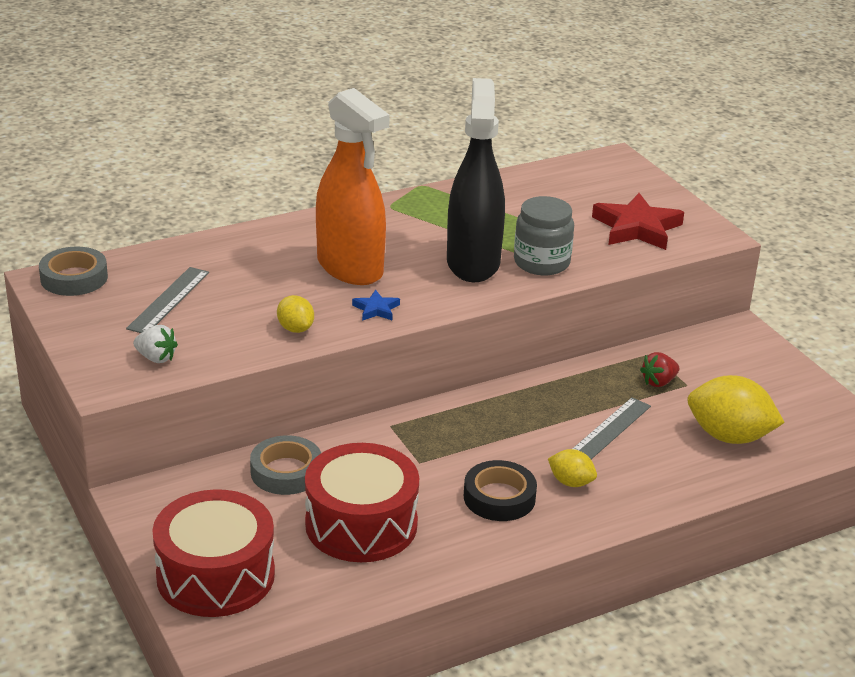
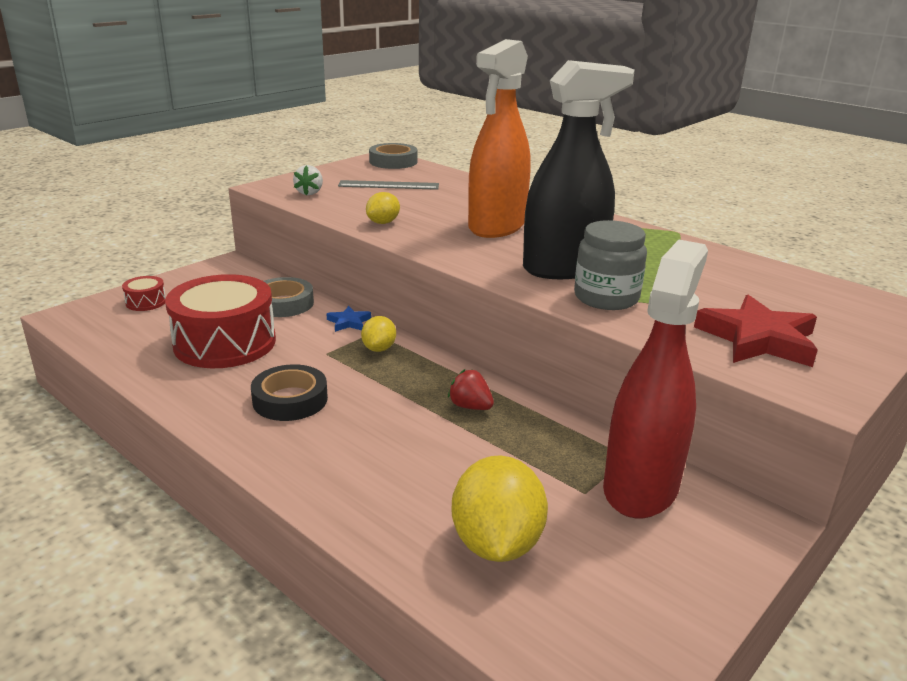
camera: 70 degrees right, 5 degrees down
(215, 575) = (146, 302): red drum -> red drum, size x0.43
(376, 309) = (440, 243): blue star -> blue star (349, 322)
(571, 482) = (334, 436): yellow lemon -> yellow lemon (379, 348)
(608, 431) = (443, 447): grey ruler -> none
(658, 382) = (570, 469): red strawberry -> red strawberry (470, 406)
(689, 360) = (641, 487): none -> red spray bottle

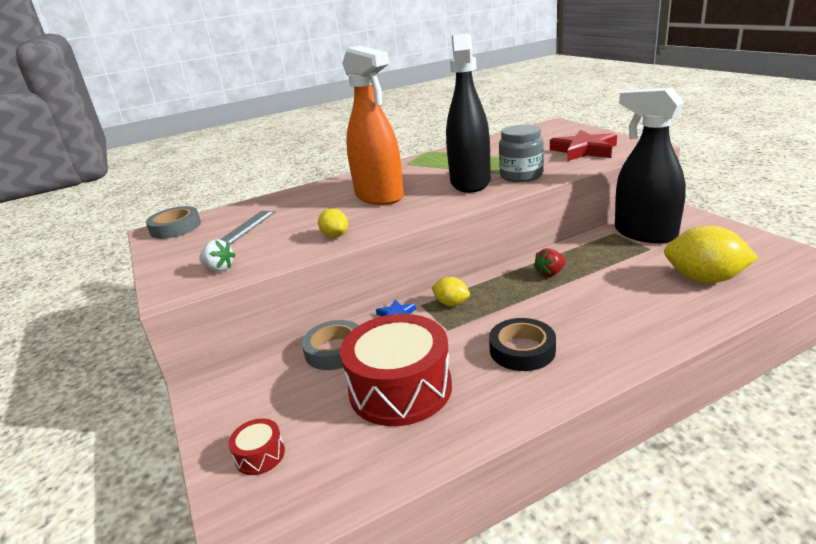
camera: 65 degrees left, 0 degrees up
(641, 487) = (644, 233): red spray bottle -> black spray bottle

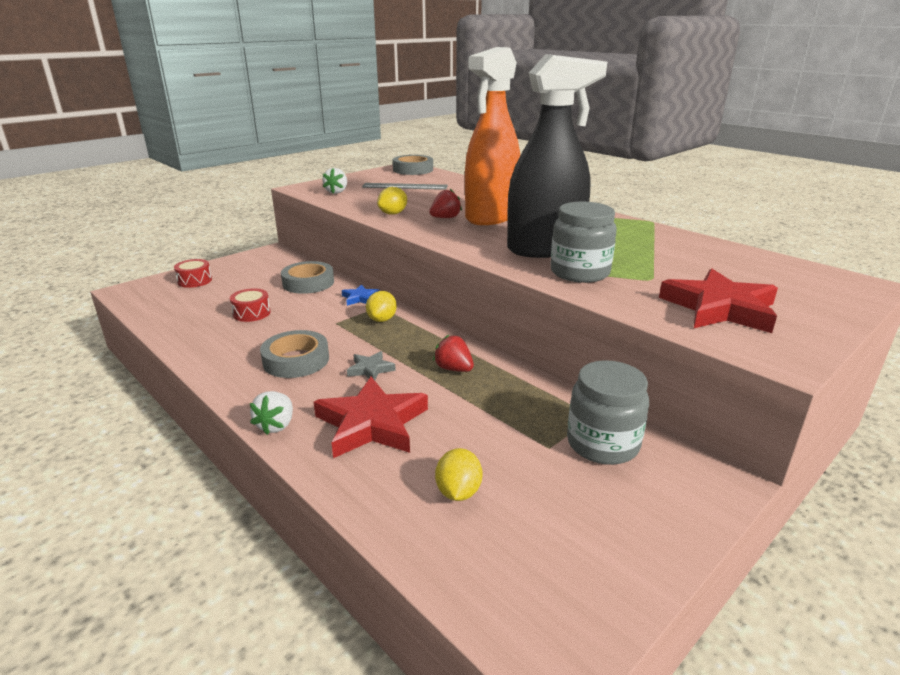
camera: 70 degrees right, 0 degrees up
(368, 213) = (445, 218): none -> red strawberry
(400, 388) = (251, 313): red drum -> red drum, size x0.43
(522, 350) = (296, 360): black tape -> grey tape
(545, 309) = (370, 369): none -> grey star
(630, 309) = (372, 423): none -> red star
(636, 355) = (276, 425): none -> white strawberry
(644, 233) = (602, 444): black spray bottle -> grey jar
(704, 279) = (458, 492): yellow lemon -> yellow lemon, size x0.53

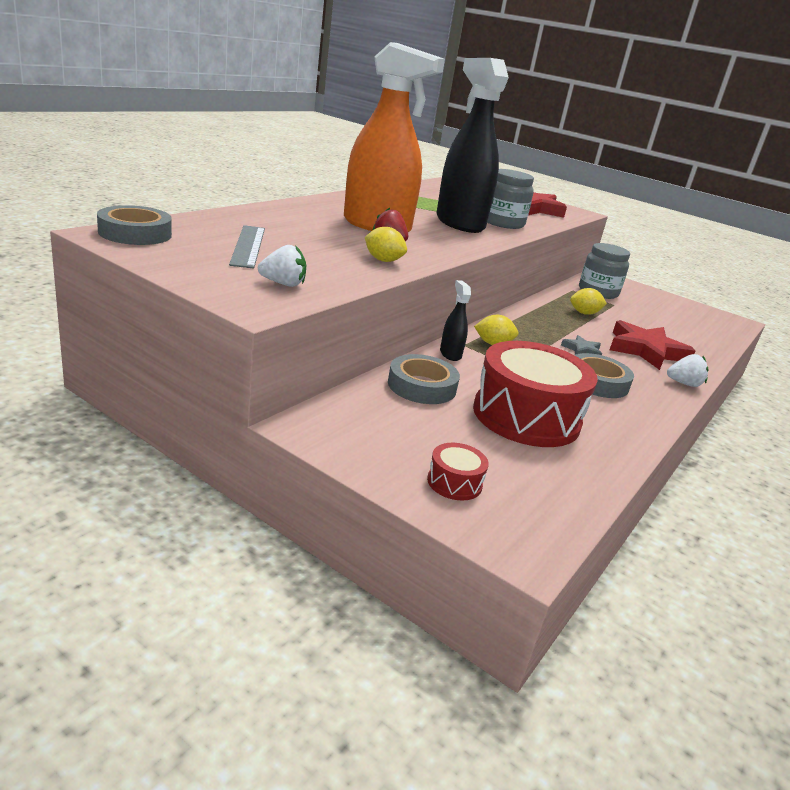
camera: 105 degrees left, 0 degrees up
(251, 313) = (526, 416): red drum -> red drum, size x2.35
(360, 298) = (450, 354): blue star -> black spray bottle
(454, 369) = (555, 321): red strawberry -> none
(458, 492) = (675, 329): yellow lemon -> yellow lemon (584, 313)

